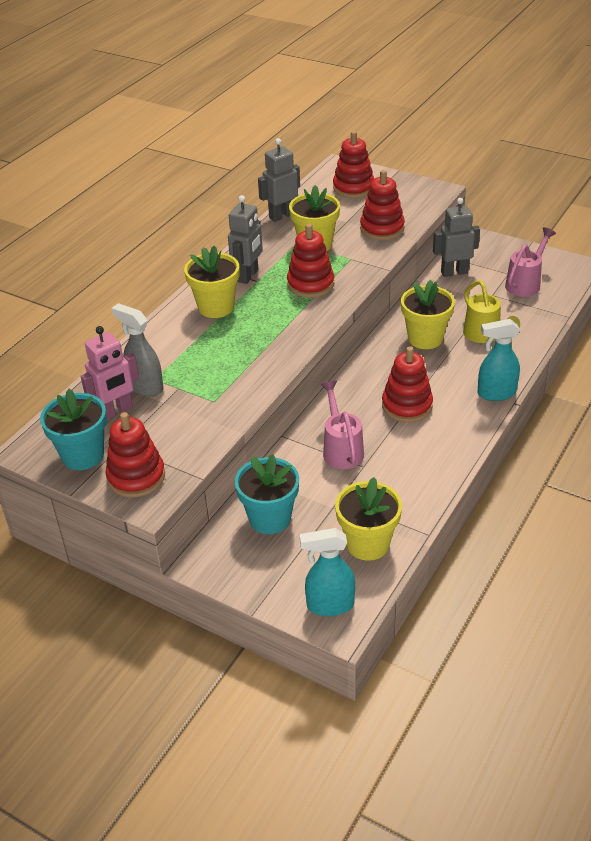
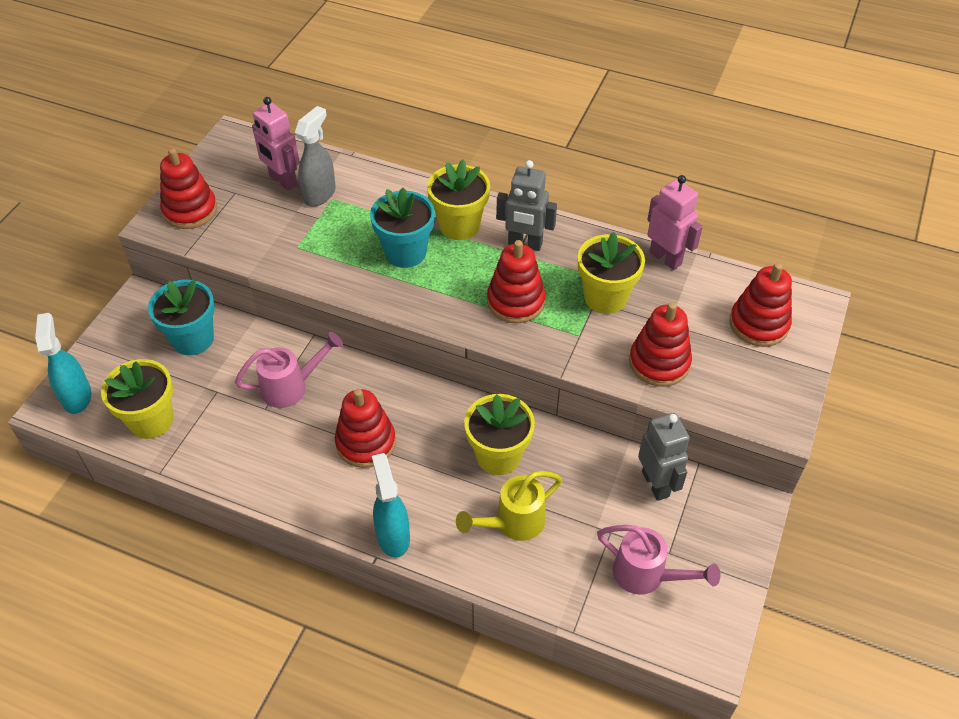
camera: 80 degrees right, 10 degrees up
(83, 455) = (222, 171): turquoise flower pot -> turquoise flower pot (405, 252)
(281, 215) = (665, 258): grey robot -> pink robot

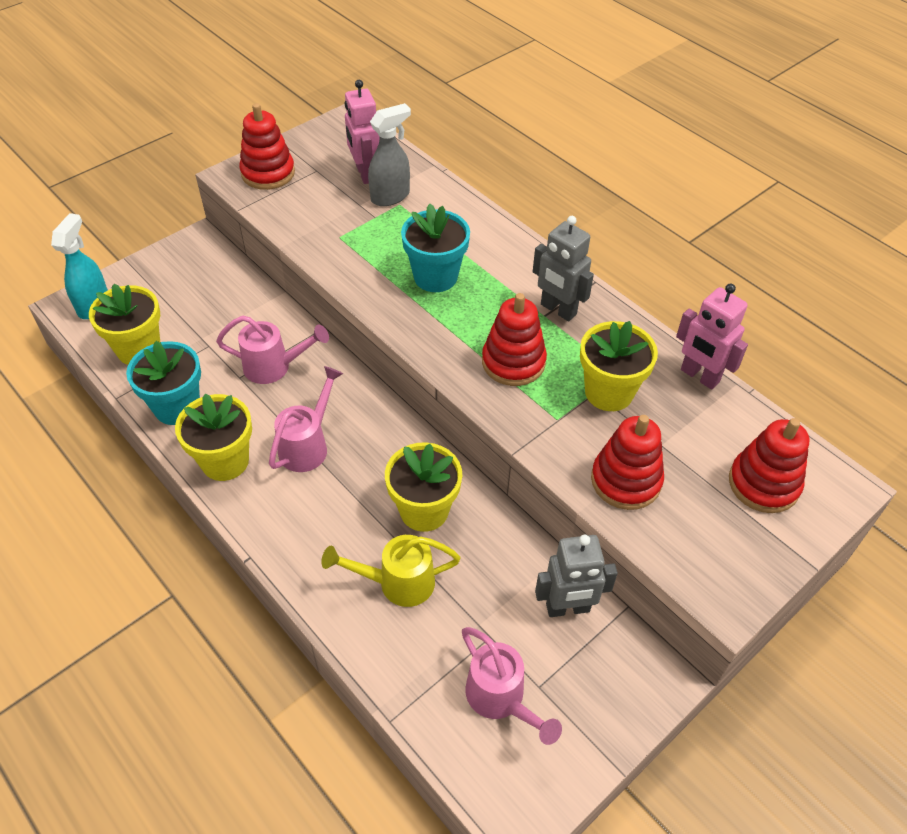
camera: 25 degrees right, 0 degrees up
(193, 339) = (218, 292): turquoise flower pot -> turquoise flower pot (177, 407)
(366, 443) = (308, 445): red stacking toy -> pink watering can
(393, 536) = (277, 544): turquoise spray bottle -> none
(459, 225) = (503, 269): yellow flower pot -> yellow flower pot (225, 461)
(656, 484) = (568, 608): grey robot -> grey robot turned 75 degrees clockwise
(665, 258) = (699, 376): pink robot -> pink robot turned 150 degrees clockwise

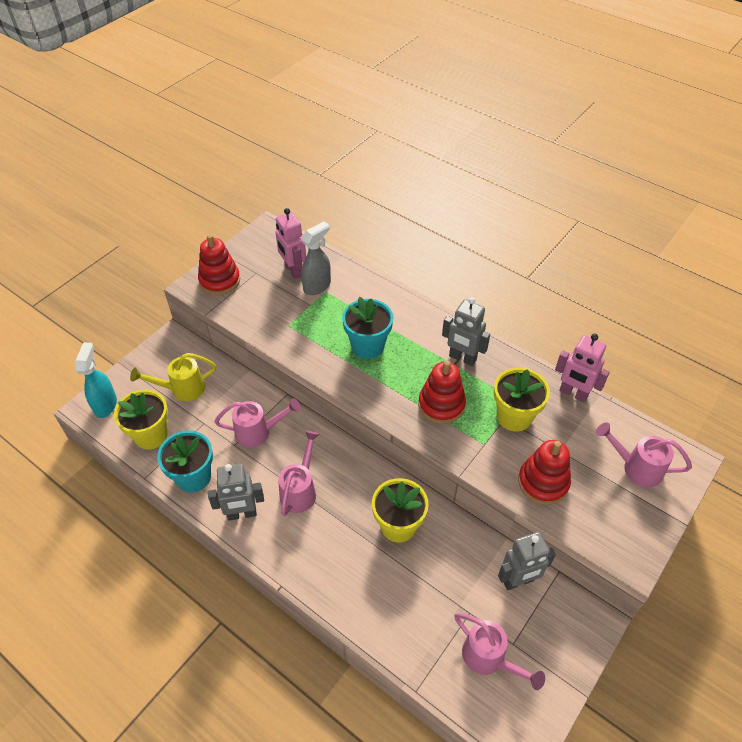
camera: 10 degrees left, 0 degrees up
(225, 461) = (242, 514): yellow flower pot -> grey robot
(397, 583) = (394, 585): yellow watering can -> yellow watering can (182, 389)
(763, 484) = (636, 468): red stacking toy -> pink watering can

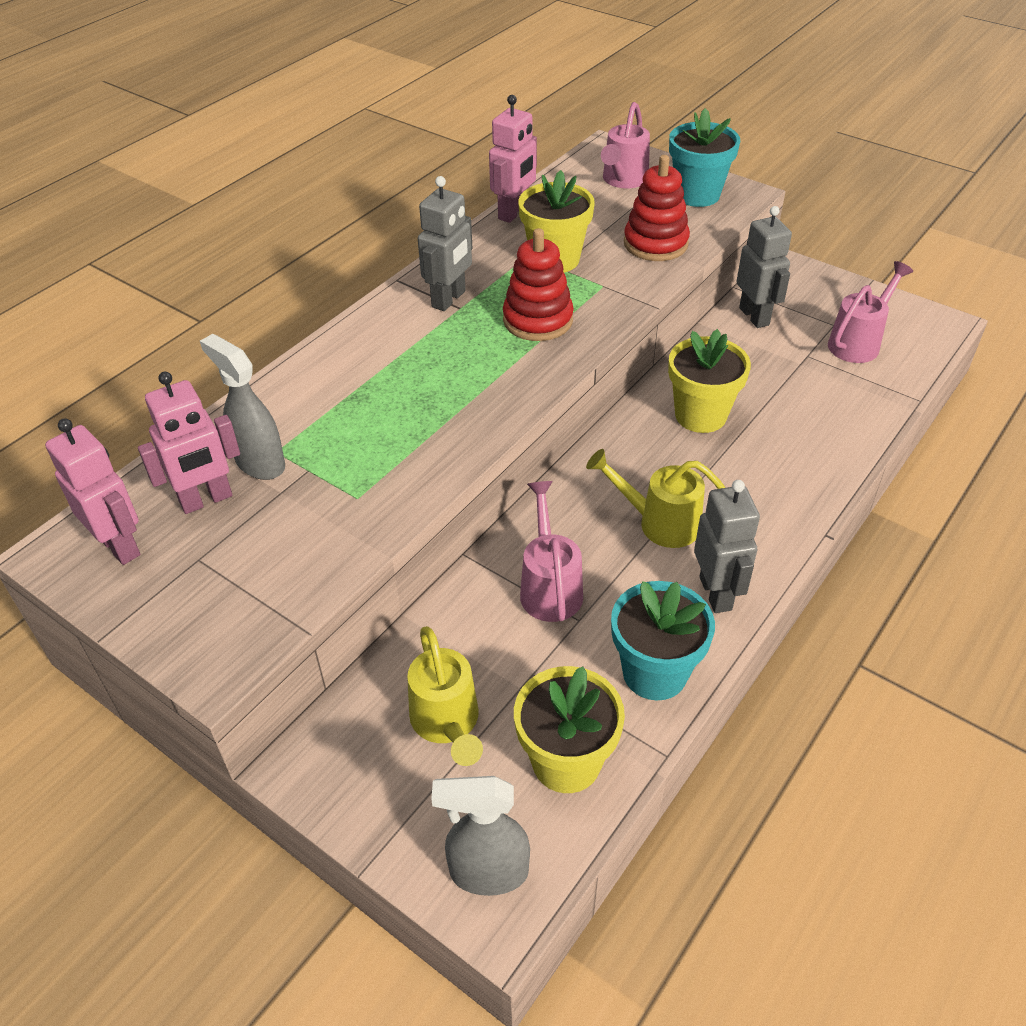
camera: 90 degrees left, 5 degrees down
(105, 405) = (488, 872): turquoise spray bottle -> grey spray bottle
(220, 280) = (208, 619): red stacking toy -> none
(268, 247) = (120, 546): none -> pink robot
(300, 490) = (660, 523): pink watering can -> yellow watering can
(367, 346) = (418, 395): turquoise flower pot -> turquoise flower pot (697, 195)

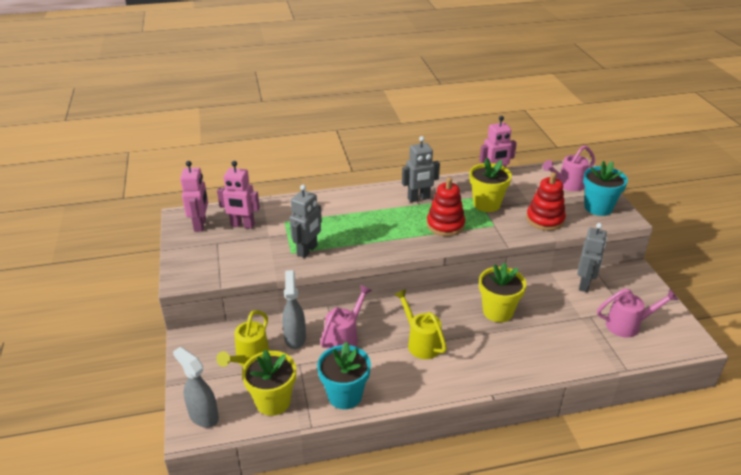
camera: 40 degrees right, 10 degrees down
(260, 463) = (274, 222): grey spray bottle -> grey spray bottle (295, 338)
(716, 593) = (409, 384): grey robot -> grey robot (307, 250)

